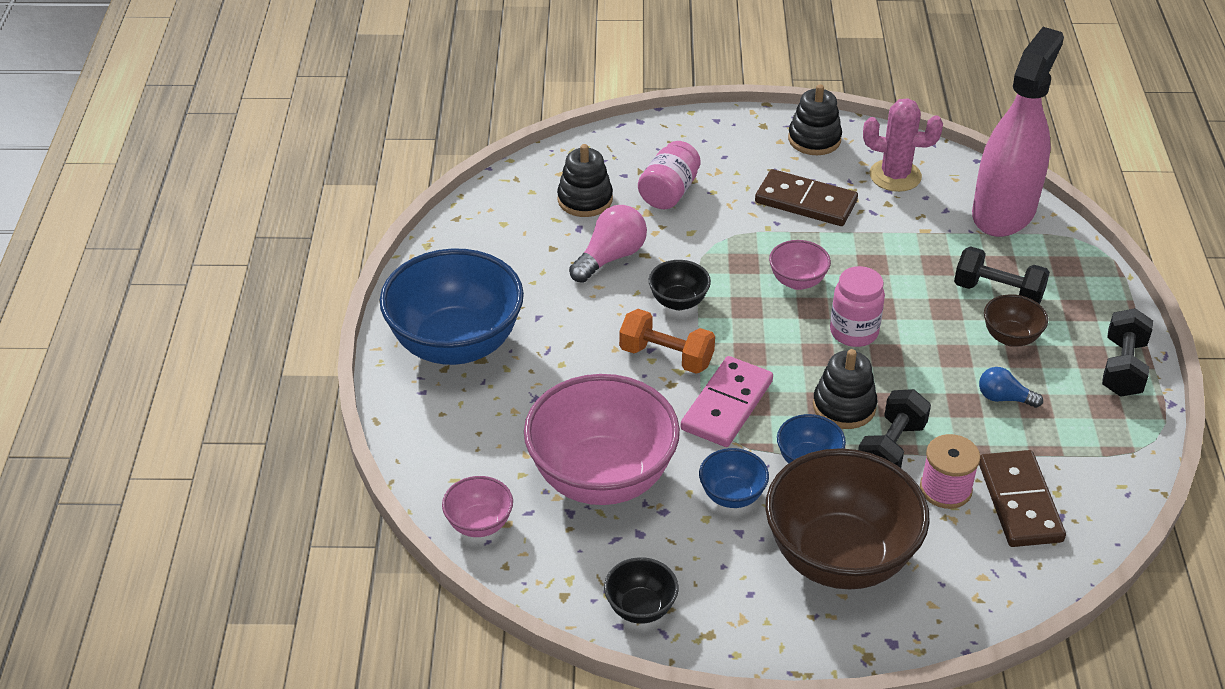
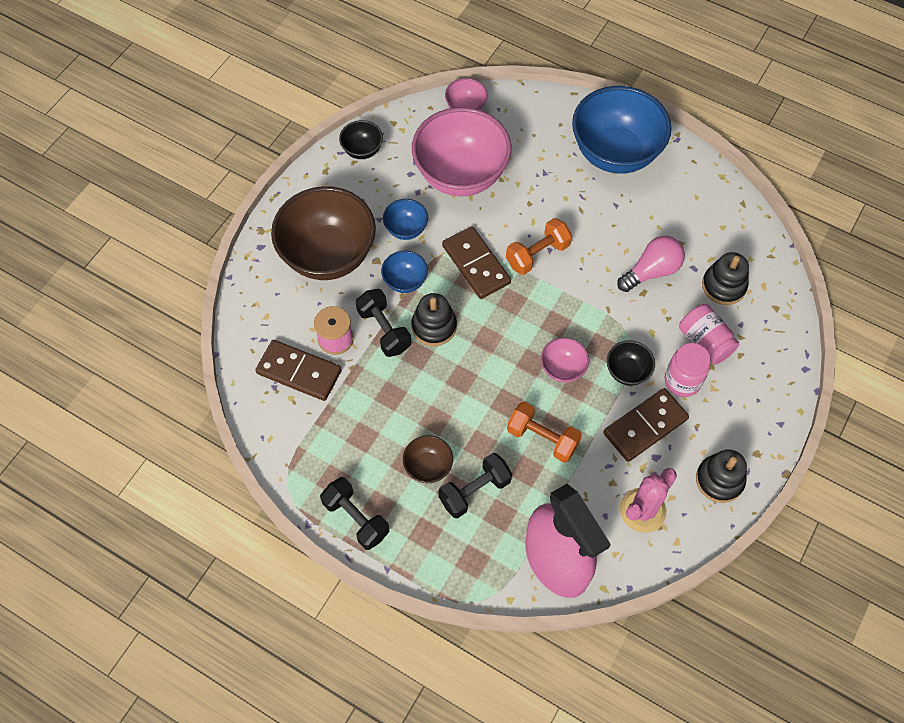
camera: 120 degrees right, 20 degrees up
(610, 257) = (651, 271): pink light bulb -> pink light bulb turned 105 degrees counterclockwise
(678, 302) = (584, 287): black bowl -> black bowl (627, 372)
(726, 405) = (476, 264): pink domino -> brown domino
(854, 332) = (493, 373): pink jar -> pink jar (682, 381)
(891, 267) = (542, 438): none -> orange dumbbell
(1004, 398) = (380, 422): blue light bulb -> none

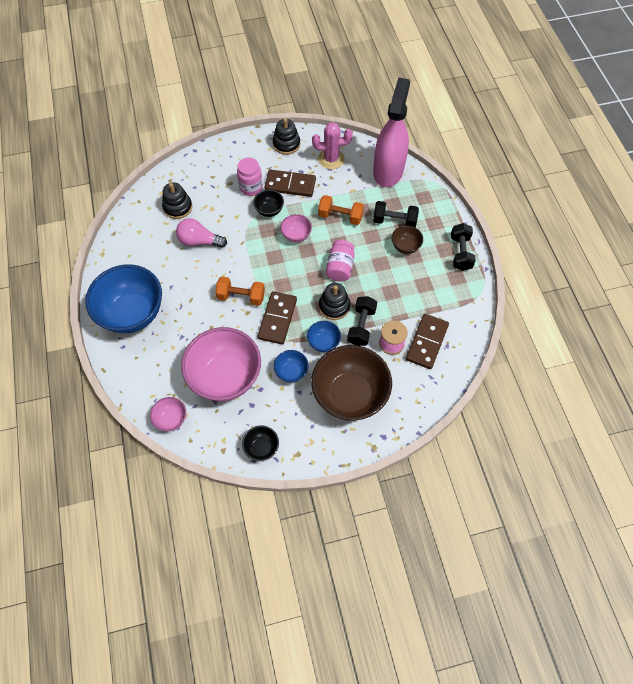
camera: 135 degrees left, 0 degrees up
(299, 372) = (427, 342): brown domino -> brown domino turned 45 degrees clockwise
(542, 438) = (340, 216): orange dumbbell -> orange dumbbell turned 60 degrees counterclockwise
(704, 342) = (220, 193): pink jar -> pink jar (340, 267)

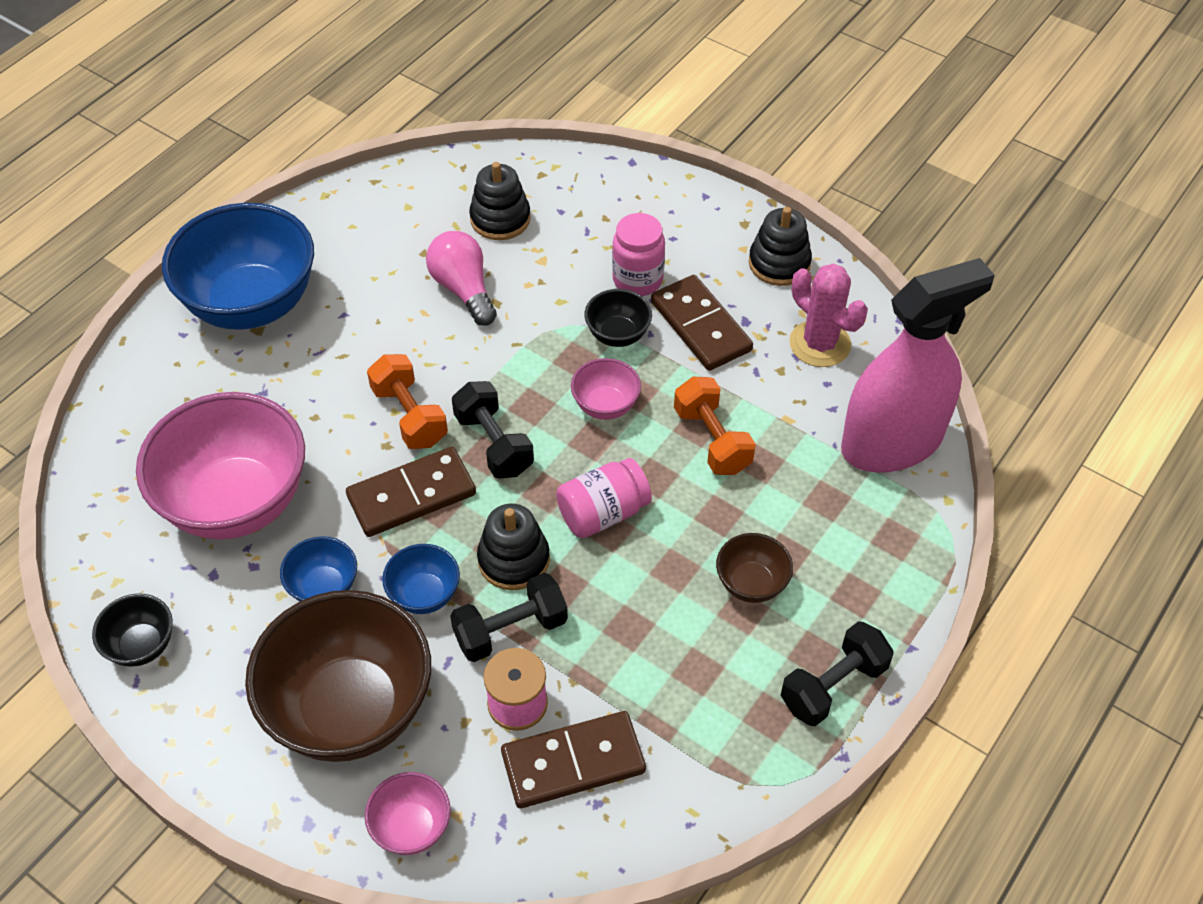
camera: 50 degrees right, 10 degrees down
(171, 419) = (101, 485): pink bowl -> pink bowl (411, 827)
(394, 221) = (790, 528): black dumbbell -> black dumbbell (494, 444)

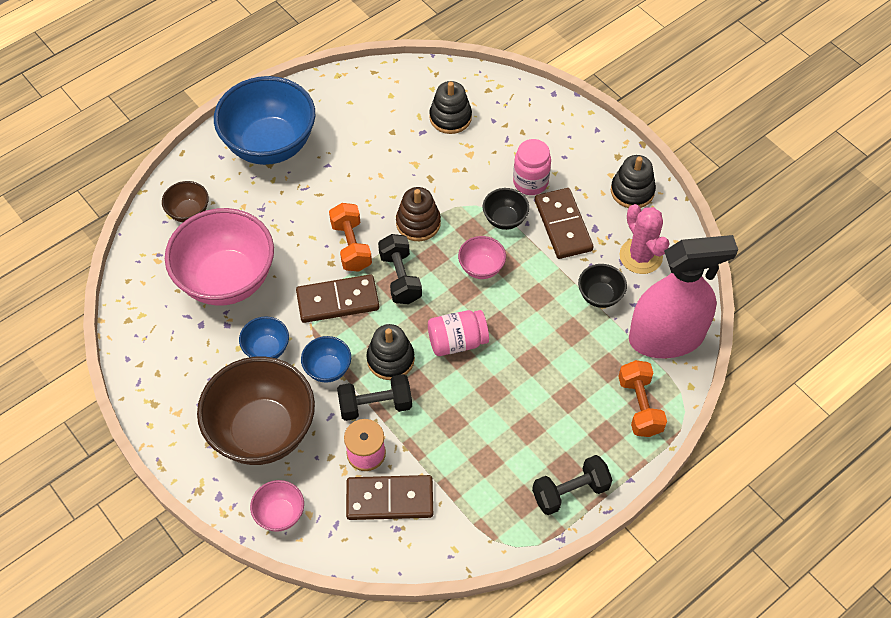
camera: 15 degrees right, 5 degrees up
(142, 645) = (147, 360): black bowl -> black bowl (600, 296)
(463, 289) = (411, 164): pink light bulb -> none
(497, 365) = (418, 223): none -> brown stacking toy
(712, 440) = (545, 308): orange dumbbell -> orange dumbbell (639, 406)
(751, 584) = (539, 412): brown bowl -> brown bowl (189, 212)

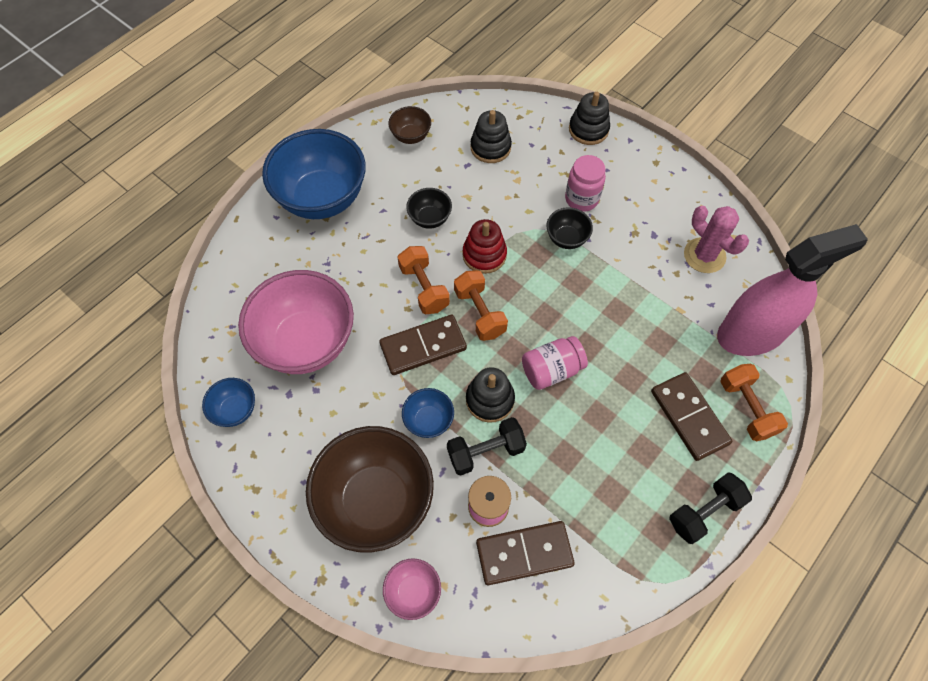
camera: 10 degrees left, 5 degrees up
(189, 212) = (254, 278): brown bowl -> brown bowl (411, 136)
(266, 349) = (362, 409): blue bowl -> blue bowl (235, 410)
(400, 278) = (480, 313): black dumbbell -> orange dumbbell
(418, 223) = (484, 255): brown stacking toy -> red stacking toy
(481, 268) = (556, 290): pink bowl -> none
(563, 225) = (623, 236): brown domino -> brown domino (689, 417)
(600, 296) = (677, 301): black bowl -> black bowl (430, 218)
(632, 191) = (678, 193): black stacking toy -> black stacking toy (588, 129)

